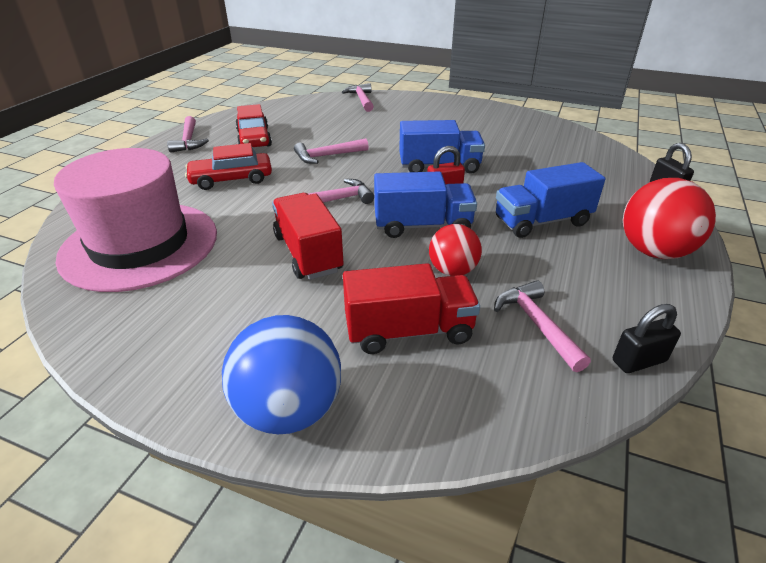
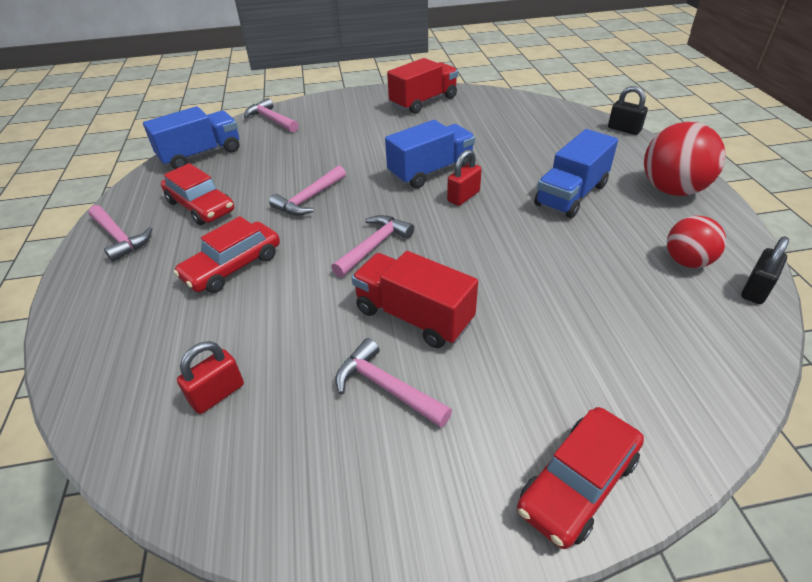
camera: 30 degrees left, 5 degrees up
(140, 245) = (217, 394): pink hat -> red padlock
(289, 409) = (578, 483): blue ball -> red car
(409, 331) = (585, 350): red truck -> red truck (423, 102)
(422, 226) = (484, 240): blue truck -> blue truck (201, 155)
(452, 270) = (555, 274): red ball -> red ball (687, 261)
(536, 324) = (665, 293): pink hammer -> pink hammer (386, 387)

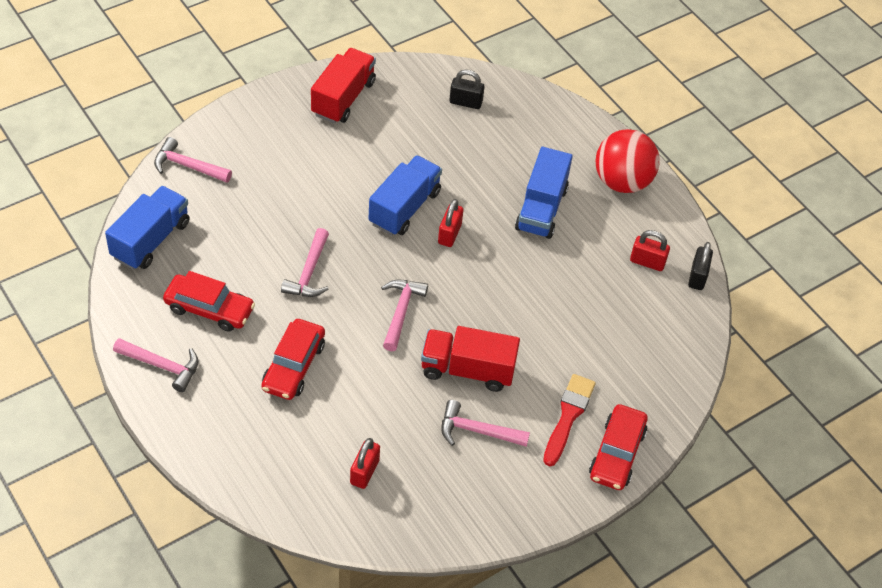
camera: 30 degrees left, 10 degrees up
(520, 406) = (568, 417): none -> red brush
(624, 129) = (563, 103): black padlock -> black padlock (465, 102)
(687, 261) = (647, 262): red ball -> red padlock

